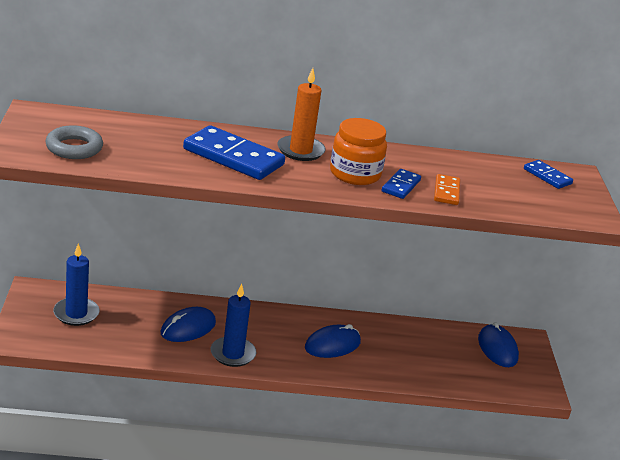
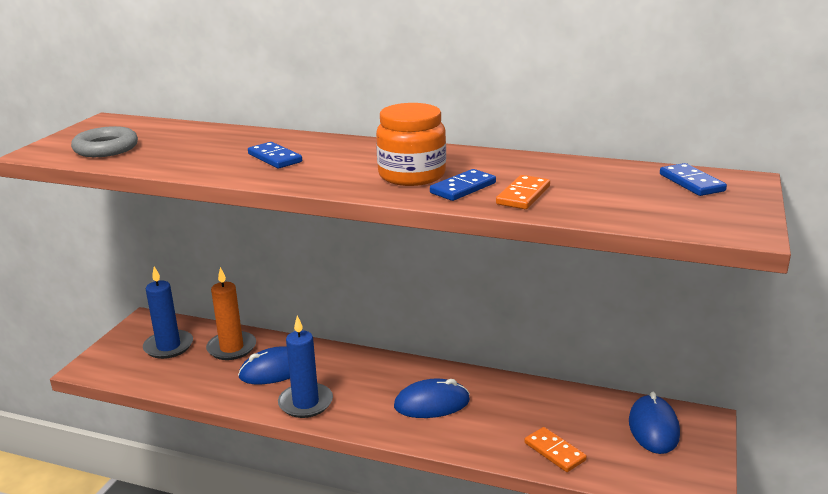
camera: 25 degrees right, 5 degrees down
(233, 157) = (274, 158): blue domino -> blue domino, size x0.52
(300, 151) = (364, 153): orange candle -> orange candle (231, 348)
(439, 373) = (554, 451): none -> orange domino

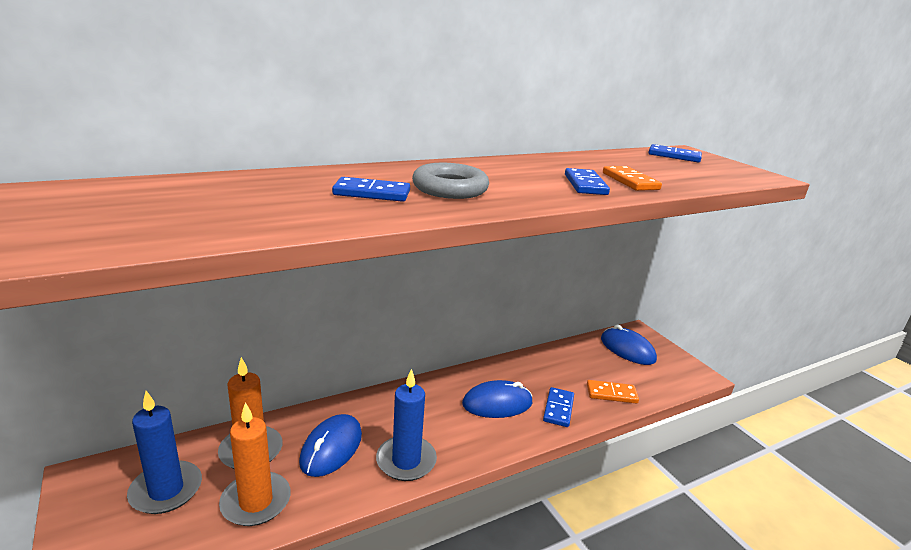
camera: 50 degrees left, 0 degrees up
(106, 148) = (104, 227): grey ring -> grey ring (450, 188)
(197, 376) = (256, 501): none -> orange candle
(412, 175) = (526, 183): orange jar -> none
(432, 403) = (497, 403): blue mouse -> blue mouse turned 45 degrees clockwise
(478, 435) = (558, 409): none -> blue domino

